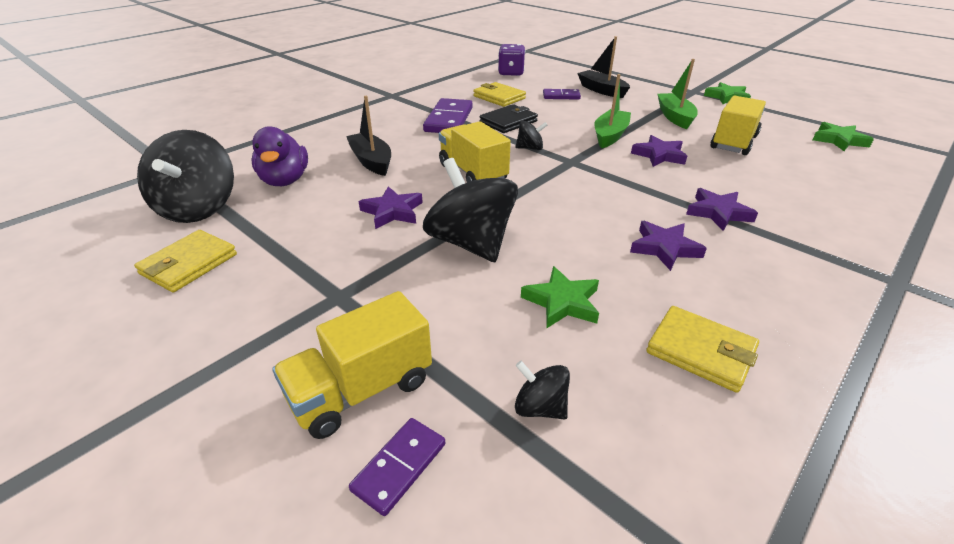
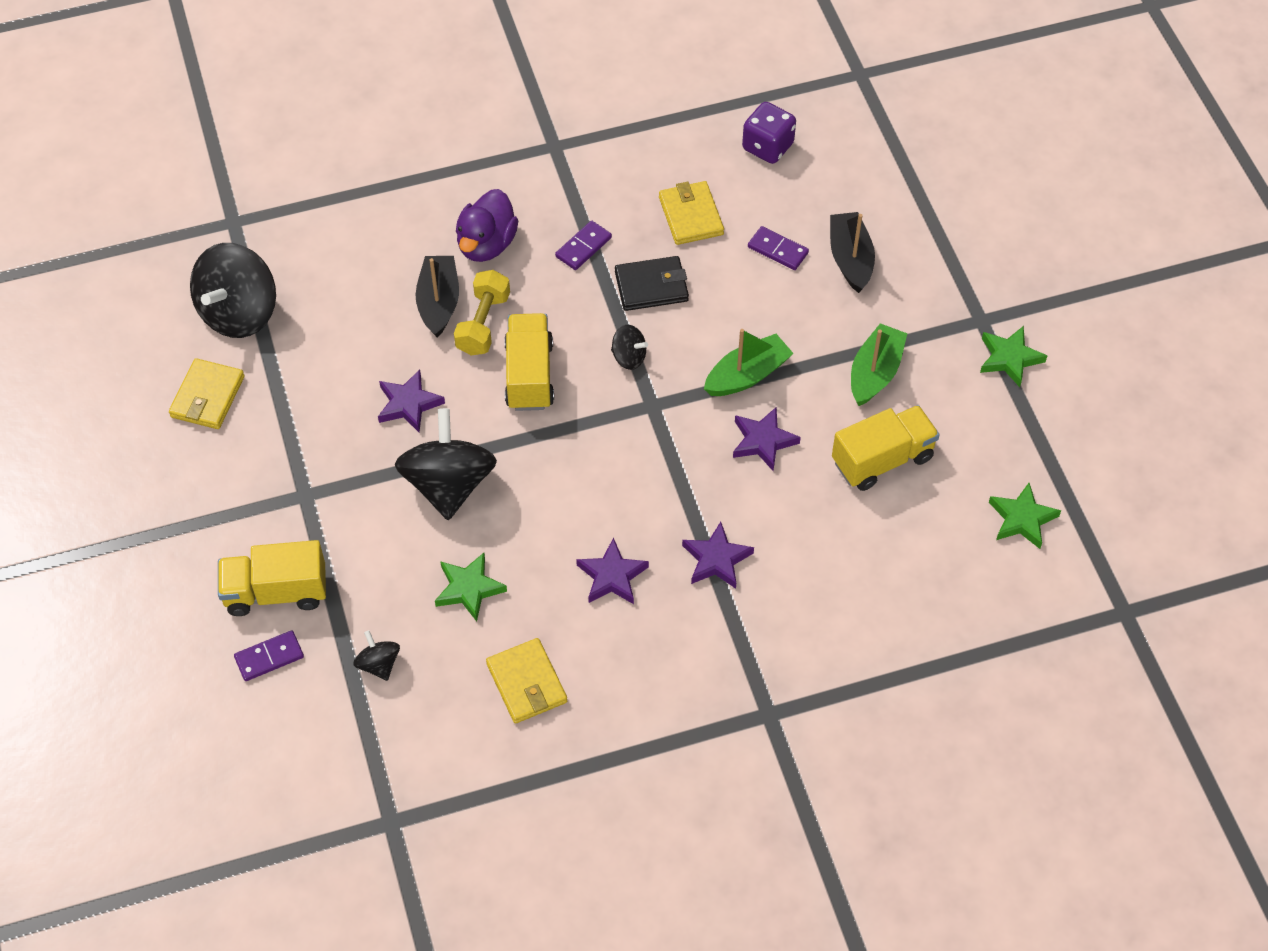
camera: 30 degrees right, 20 degrees up
(189, 264) = (207, 397): yellow wallet -> yellow wallet turned 45 degrees counterclockwise
(285, 180) = (335, 300): purple duck -> purple duck (486, 244)
(414, 161) = (483, 324): none -> yellow dumbbell
(449, 119) = (583, 247): purple domino -> purple domino, size x0.57

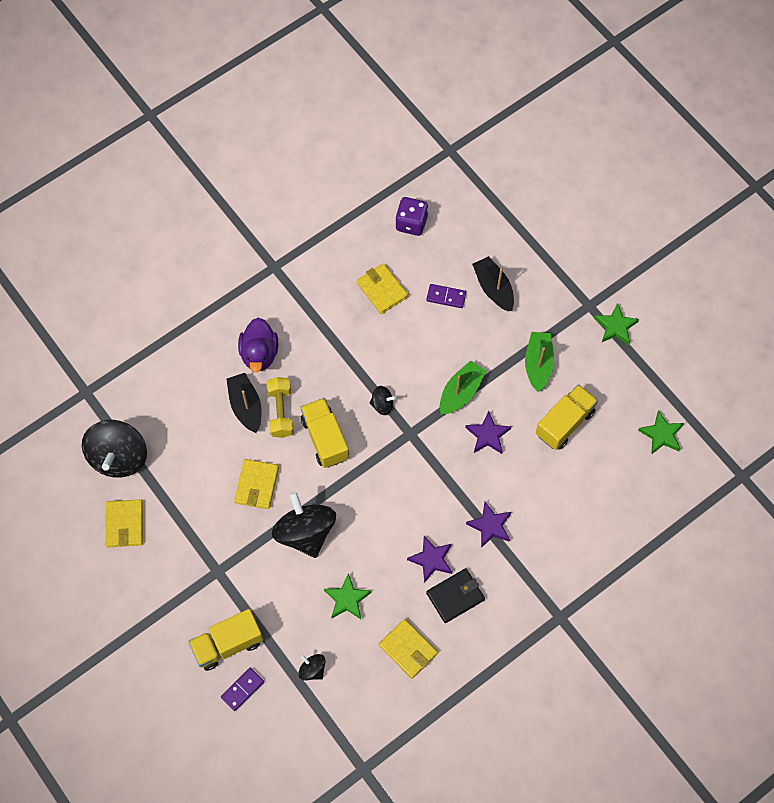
camera: 20 degrees left, 10 degrees up
(409, 404) = (257, 485): purple star -> yellow wallet
(583, 247) = (322, 335): purple domino -> none
(651, 286) = (377, 349): black wallet -> black wallet (455, 596)

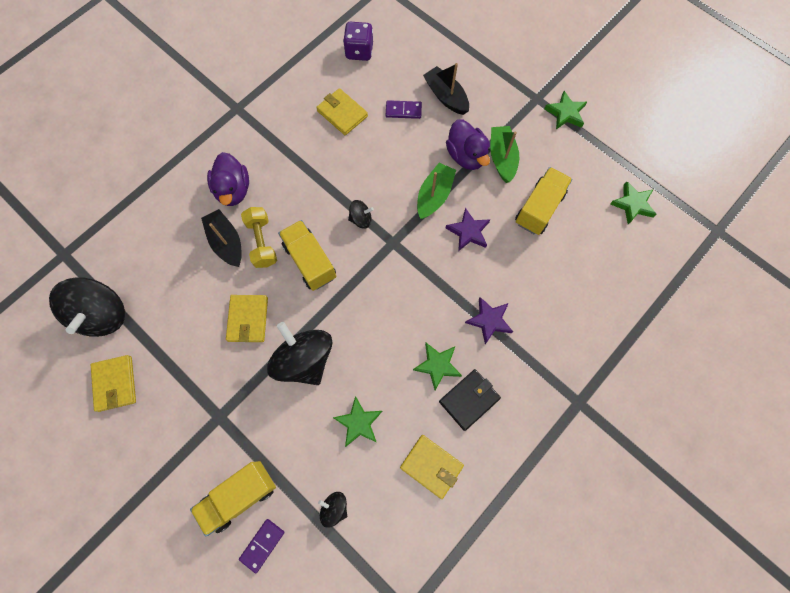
camera: 10 degrees left, 5 degrees up
(431, 559) = (437, 365): purple star -> green star
(501, 356) = (466, 156): none -> purple duck

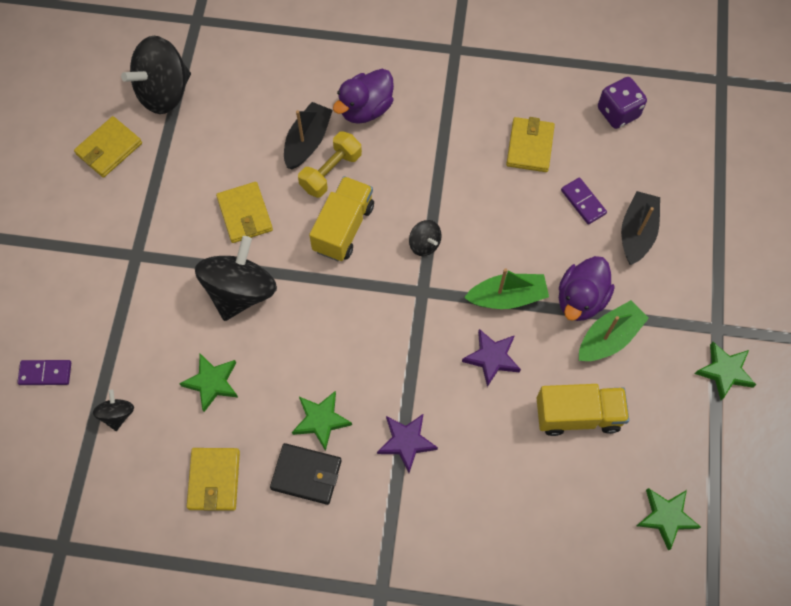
camera: 55 degrees right, 5 degrees down
(240, 495) = (76, 323): yellow truck -> none
(248, 319) = (245, 214): yellow wallet -> yellow wallet turned 75 degrees counterclockwise

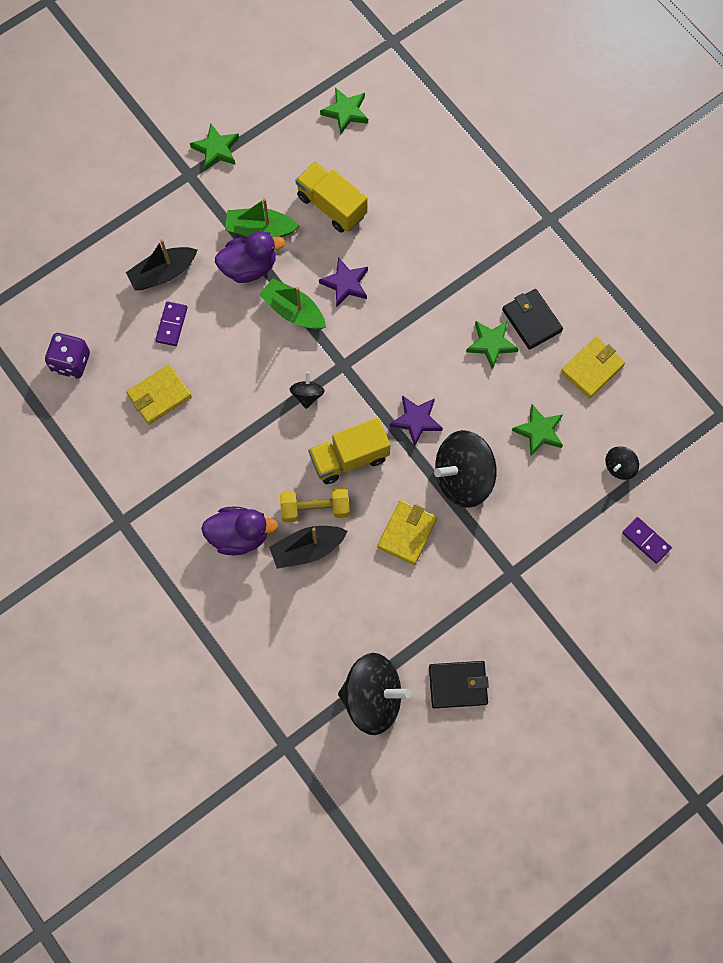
camera: 135 degrees left, 5 degrees up
(109, 149) = (458, 685): yellow wallet -> black wallet
(406, 442) = (451, 284): purple star -> purple star (416, 420)

